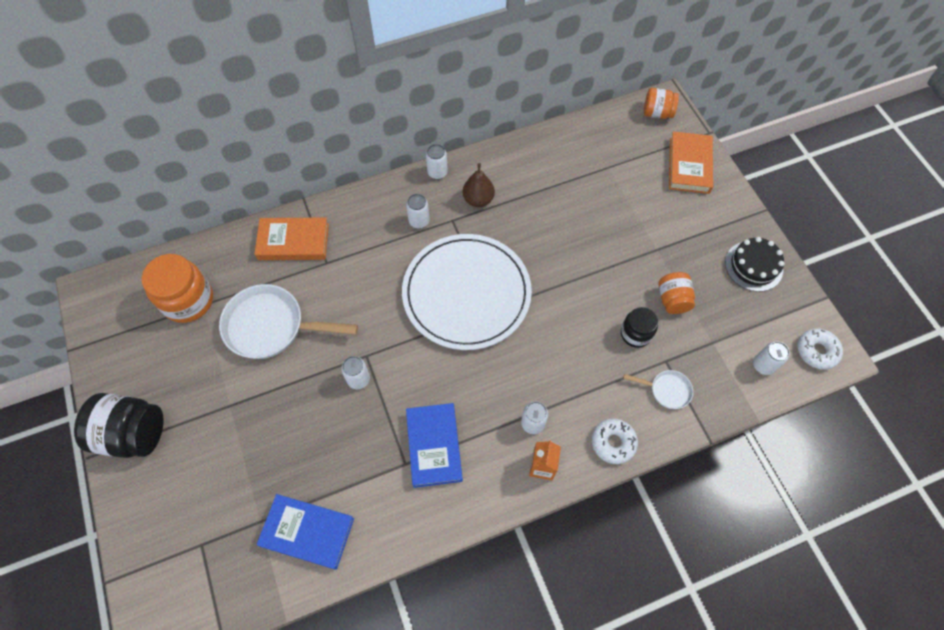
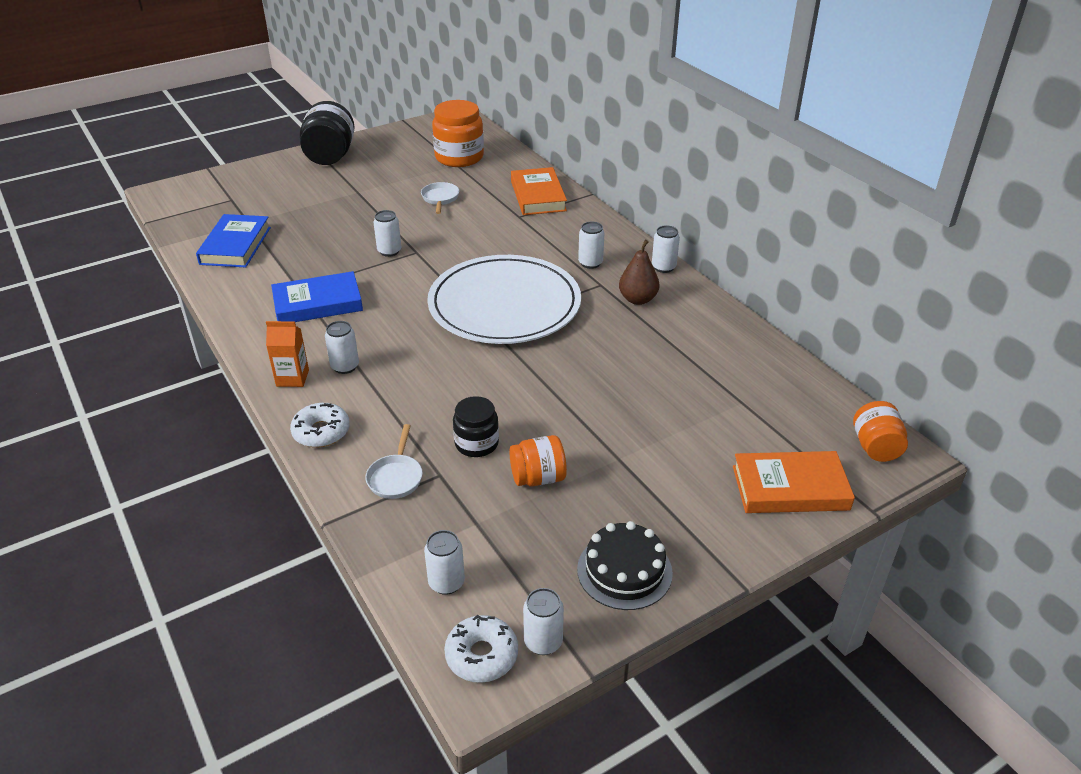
camera: 80 degrees right, 25 degrees down
(271, 326) = (440, 199): white pan -> white pan, size x0.49
(806, 317) = (543, 642): none -> white can

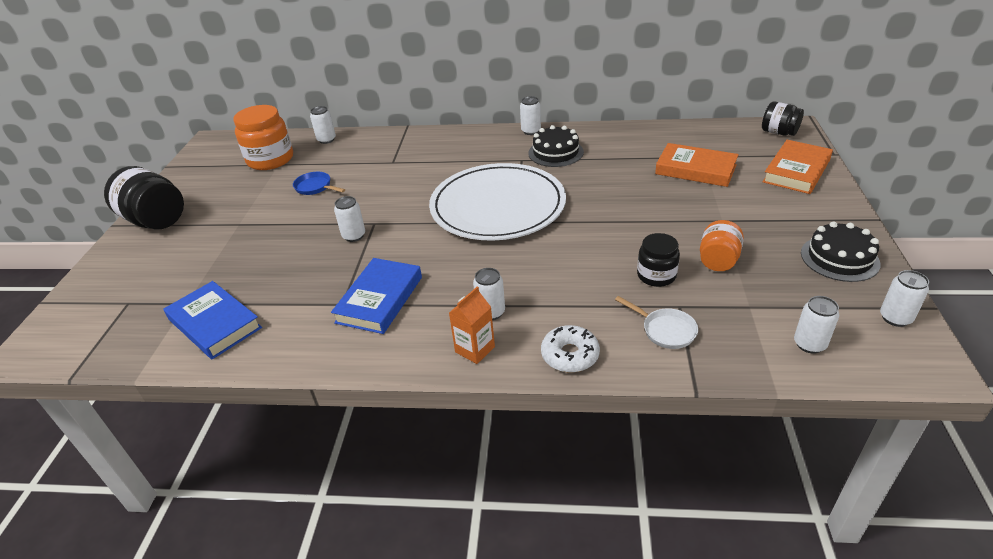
camera: 50 degrees left, 0 degrees up
(440, 199) = (315, 187): white pan -> blue pan
(481, 655) = (898, 352): white donut -> none
(538, 196) = (378, 146): orange book -> orange book (695, 169)
(590, 263) = (491, 155): white can -> white can (326, 140)
(638, 299) = (555, 152): brown pear -> black cake
(875, 447) = (779, 132): orange jar -> black jar

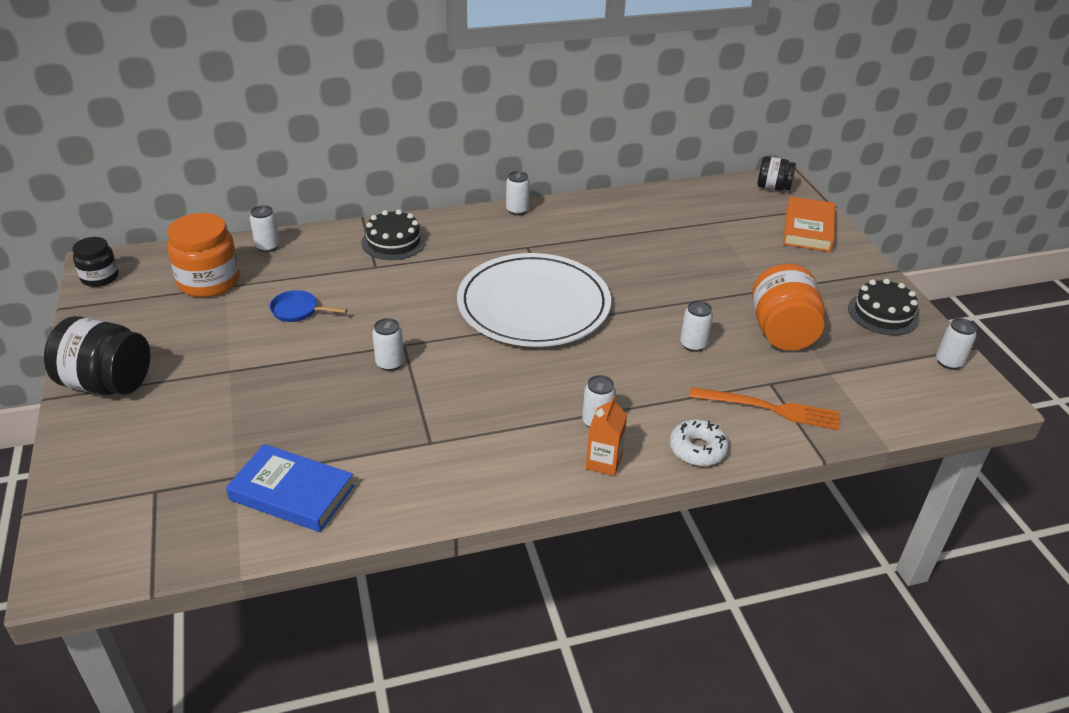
camera: 25 degrees left, 0 degrees up
(379, 299) = (469, 430): blue book -> none
(555, 152) = (560, 234): black cake -> black cake (393, 242)
(656, 275) = (734, 356): black jar -> black jar (100, 277)
(665, 330) = (770, 409): white pan -> orange fork
(695, 169) = (714, 238): orange book -> none
(718, 261) = (782, 332): orange jar -> orange jar, size x1.67
(809, 344) = (894, 398): white can -> white can (693, 344)

